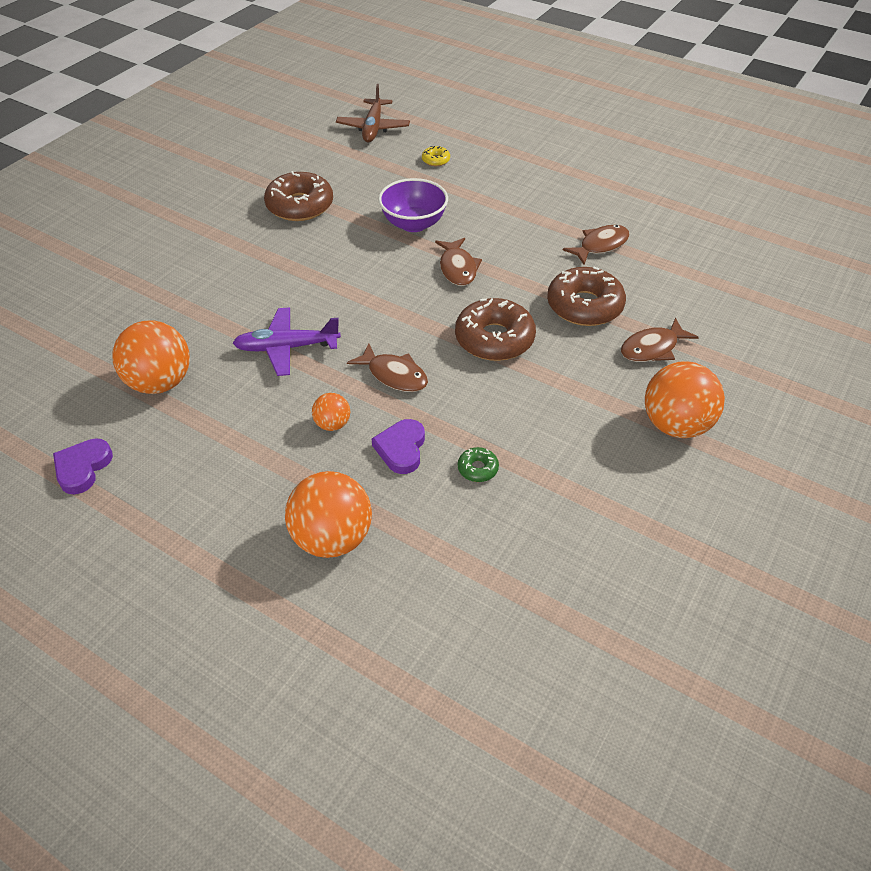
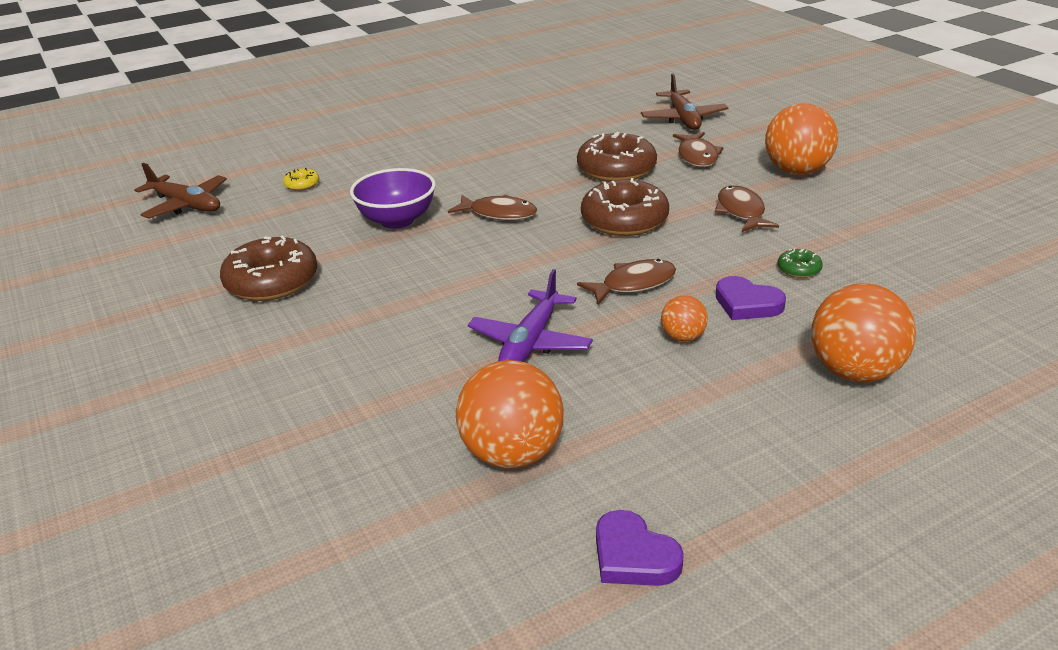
camera: 60 degrees left, 15 degrees down
(600, 245) = (540, 142): brown fish -> brown fish (741, 212)
(730, 316) = (683, 118): none -> brown plane

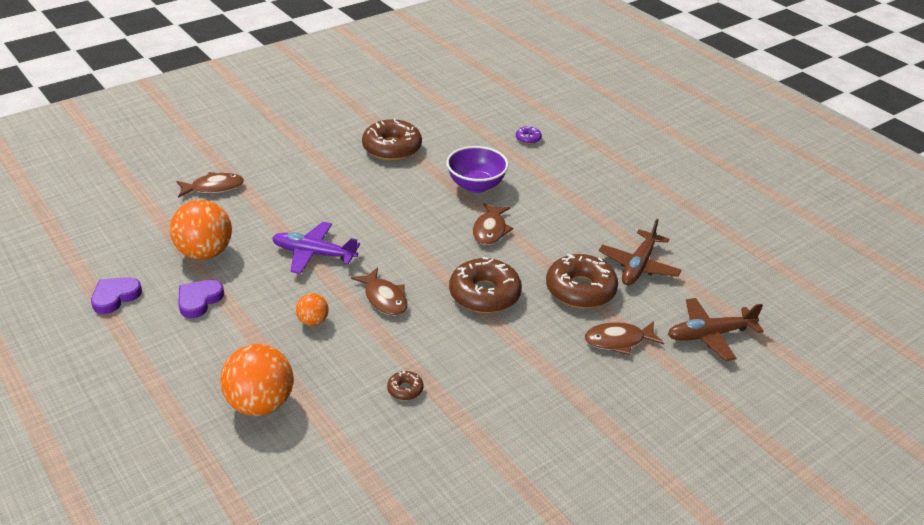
camera: 80 degrees right, 5 degrees up
(186, 205) = (491, 100): brown plane -> brown plane (638, 266)
(302, 184) = (528, 139): yellow donut -> purple donut
(741, 212) = (505, 363): brown fish -> brown fish (213, 188)
(747, 304) = (354, 355): purple heart -> purple heart (199, 300)
(797, 171) = (596, 408): orange ball -> none
(799, 269) = (405, 389): green donut -> brown donut

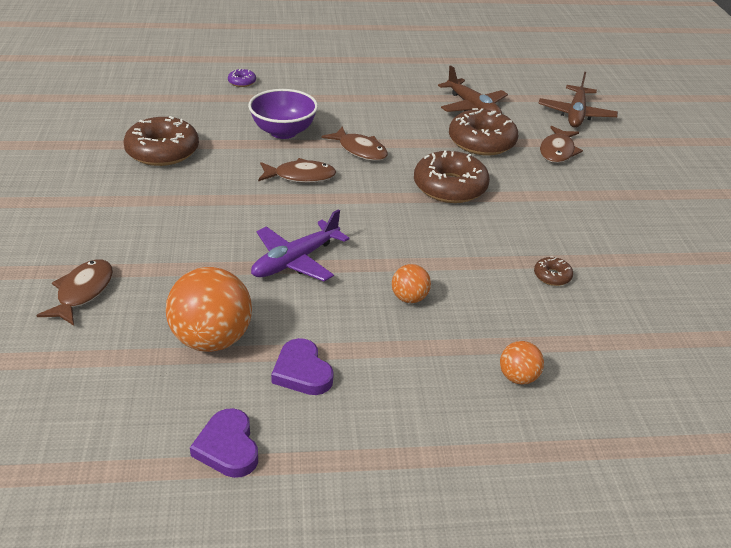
camera: 60 degrees left, 0 degrees up
(260, 404) = (518, 377): orange ball -> orange ball, size x0.51
(384, 298) = (410, 242): brown fish -> brown fish (300, 176)

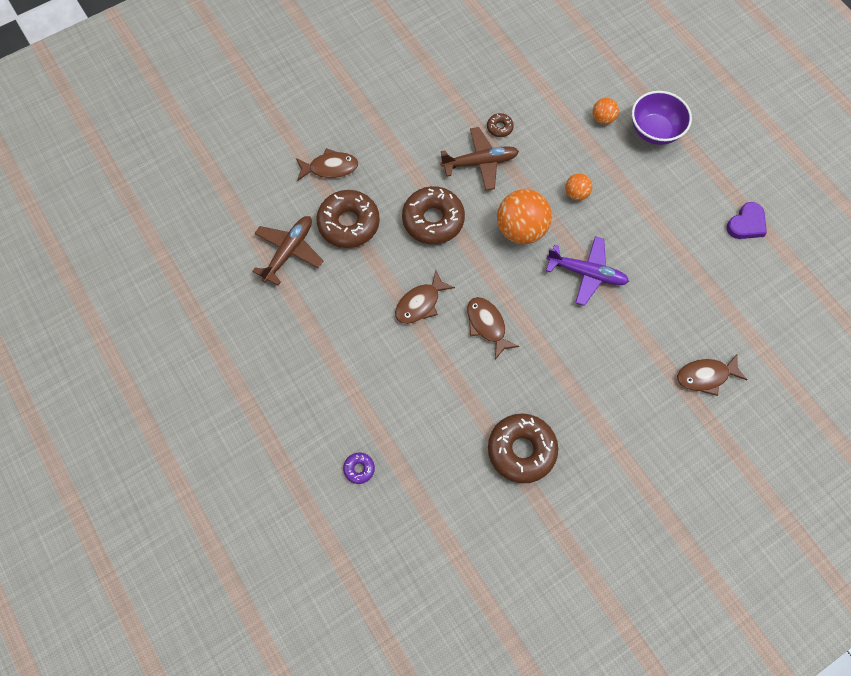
camera: 115 degrees left, 30 degrees up
(212, 339) = (686, 277): orange ball -> orange ball (521, 229)
(283, 132) = (429, 376): purple bowl -> purple bowl (654, 131)
(302, 372) = (675, 218): purple heart -> none
(360, 150) = (420, 303): brown fish -> brown fish turned 150 degrees counterclockwise
(576, 114) = (254, 172): brown plane -> brown plane (480, 162)

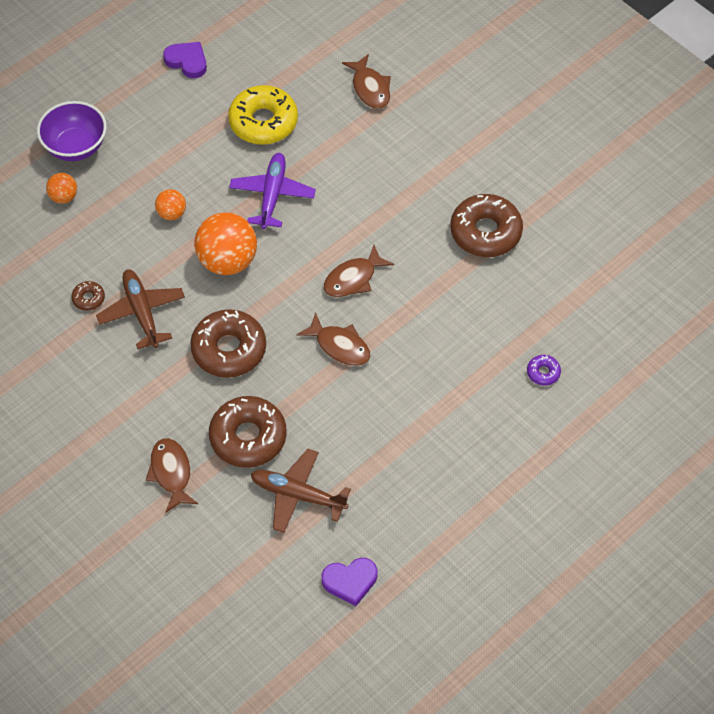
camera: 100 degrees left, 10 degrees down
(205, 277) = (350, 581): none -> purple heart
(670, 277) = (263, 122): none -> yellow donut

